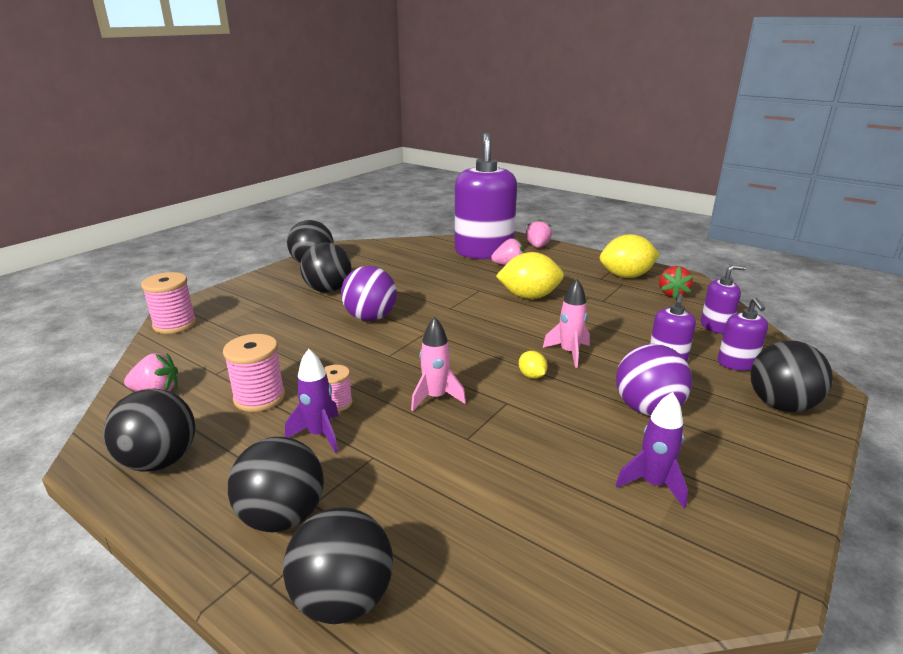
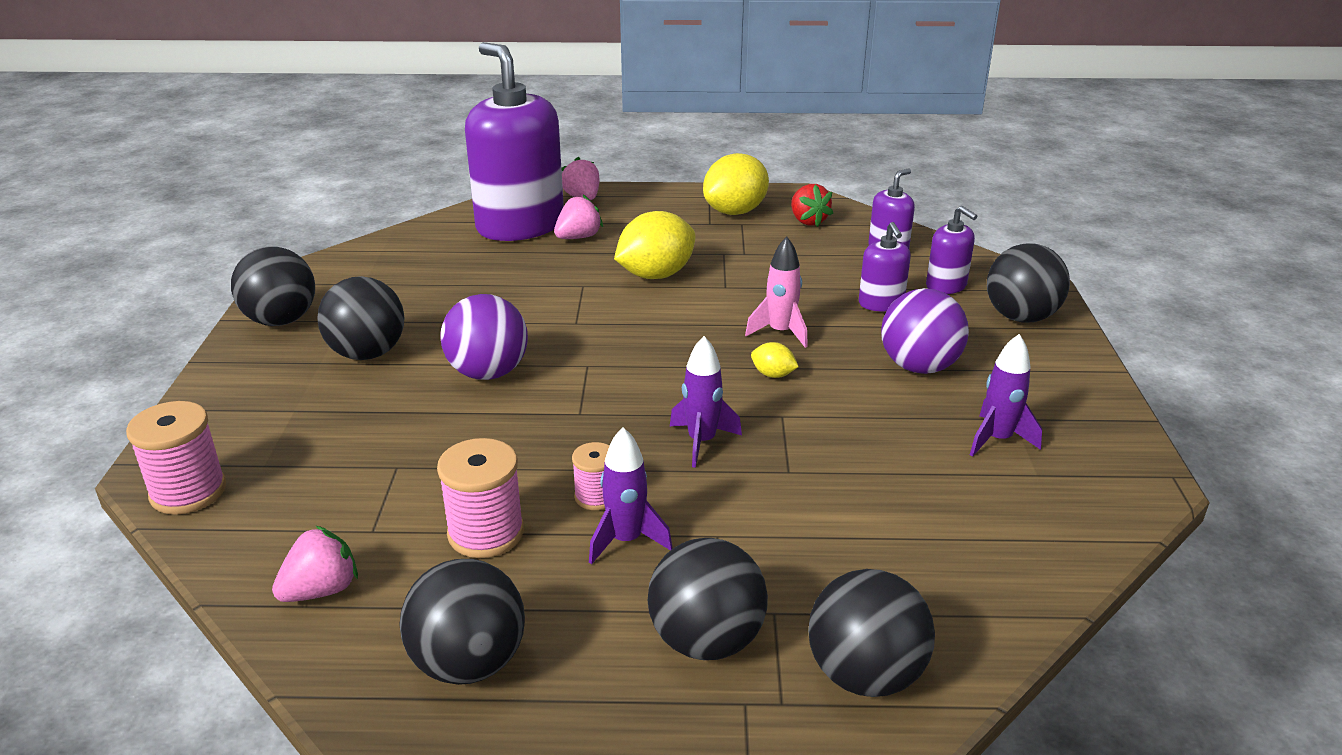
camera: 35 degrees left, 5 degrees up
(435, 398) = (702, 442): pink rocket -> purple rocket

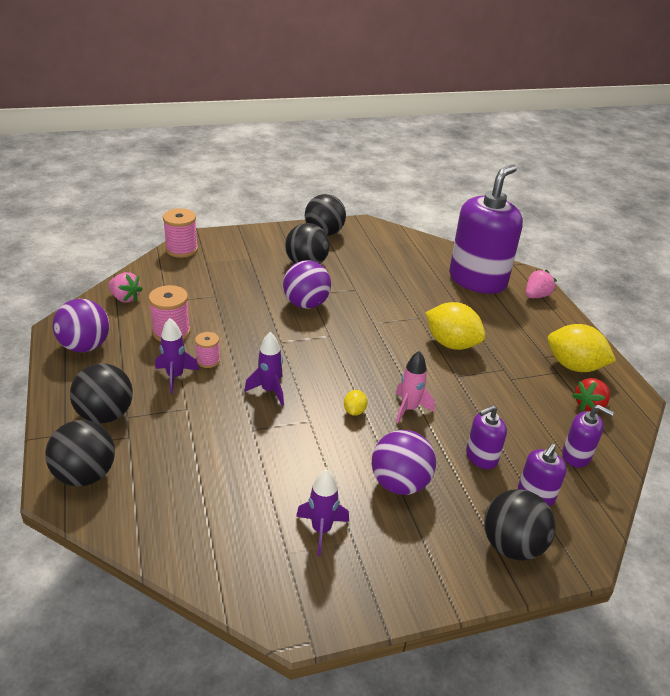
camera: 70 degrees right, 5 degrees up
(469, 663) = (85, 346): black ball -> purple ball
(578, 237) = (479, 304): pink strawberry -> none

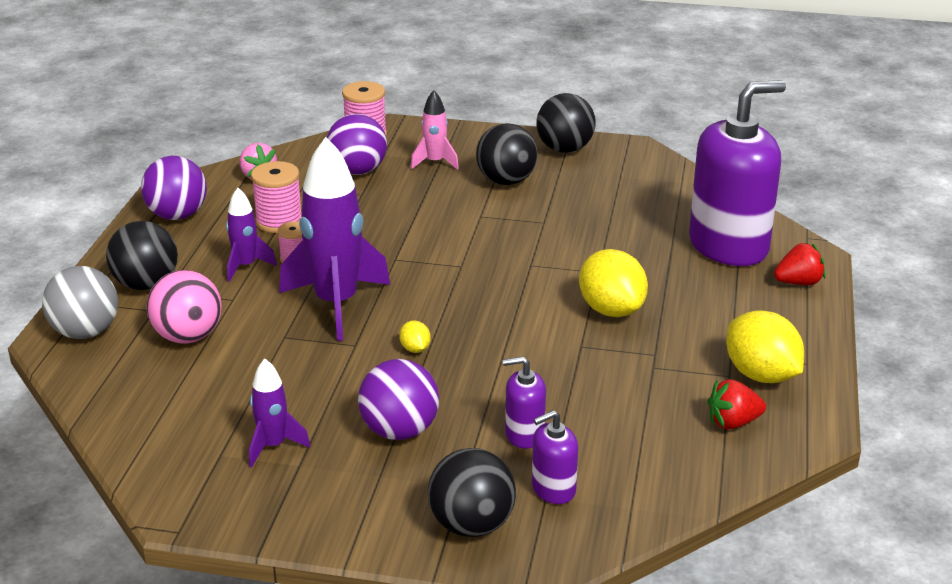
camera: 30 degrees right, 5 degrees down
(85, 475) = (85, 332): black ball -> grey ball
(177, 452) = (188, 336): none -> pink ball
(269, 390) = (336, 304): purple rocket -> purple rocket, size x1.99
(306, 304) = (463, 225): purple ball -> purple ball (358, 171)
(354, 411) = (415, 349): yellow lemon -> yellow lemon turned 60 degrees counterclockwise
(409, 409) = (484, 364): pink rocket -> pink rocket (435, 162)
(536, 296) = (798, 282): pink strawberry -> red strawberry
(576, 456) = (652, 468): purple soap dispenser -> none

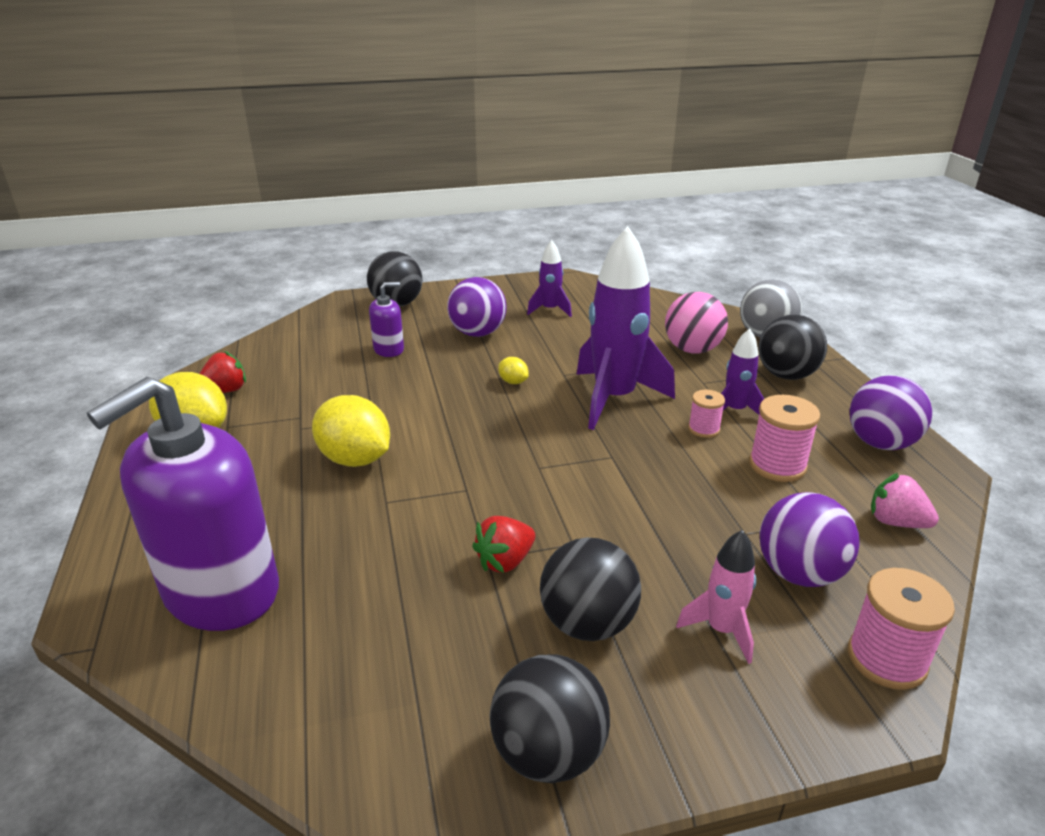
camera: 155 degrees right, 0 degrees up
(553, 489) = (354, 328): purple soap dispenser -> none
(798, 282) = (130, 554): red strawberry -> red strawberry (505, 561)

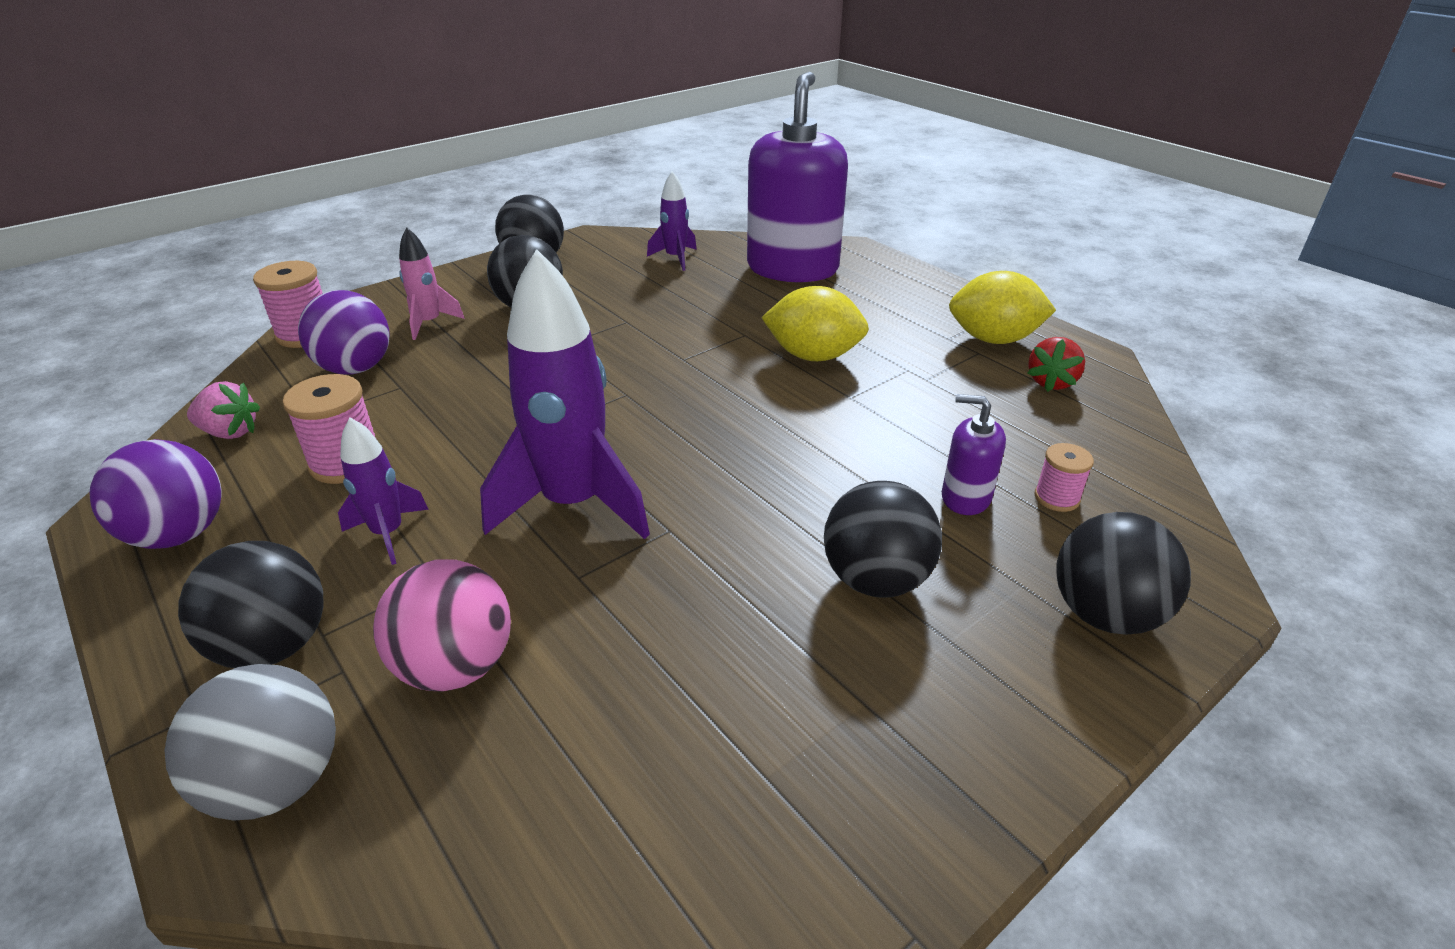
camera: 155 degrees right, 5 degrees up
(389, 349) = (965, 497): purple soap dispenser -> purple soap dispenser turned 75 degrees clockwise
(477, 333) = (875, 580): purple ball -> black ball
(505, 561) = (610, 322): red strawberry -> none
(513, 382) = (733, 492): yellow lemon -> none
(550, 310) = (800, 708): purple rocket -> purple rocket (675, 258)
(704, 429) = (438, 489): pink spool -> pink spool (1056, 498)

